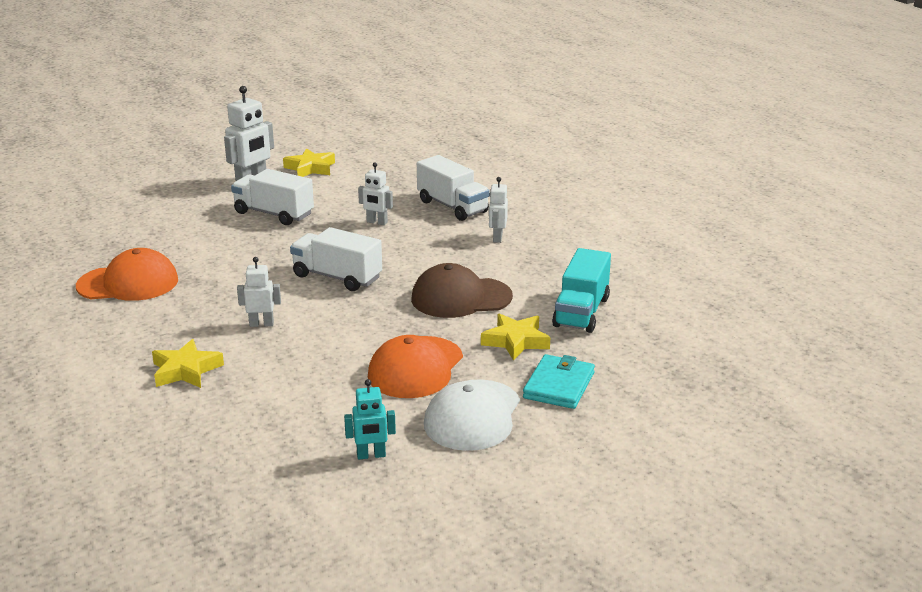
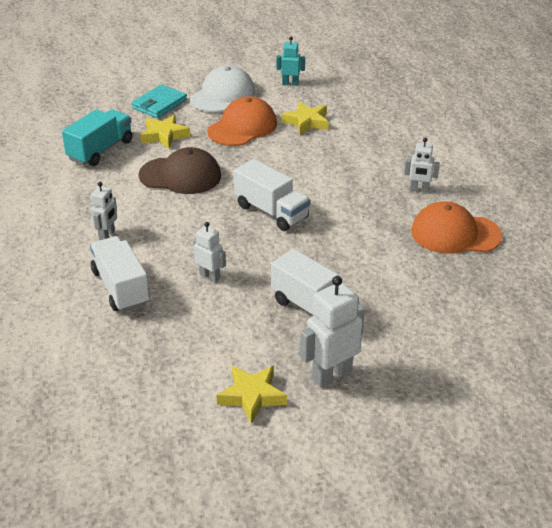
camera: 165 degrees left, 10 degrees up
(185, 370) = (398, 147): yellow star -> yellow star (307, 122)
(261, 324) = (342, 175): white robot -> white robot (419, 190)

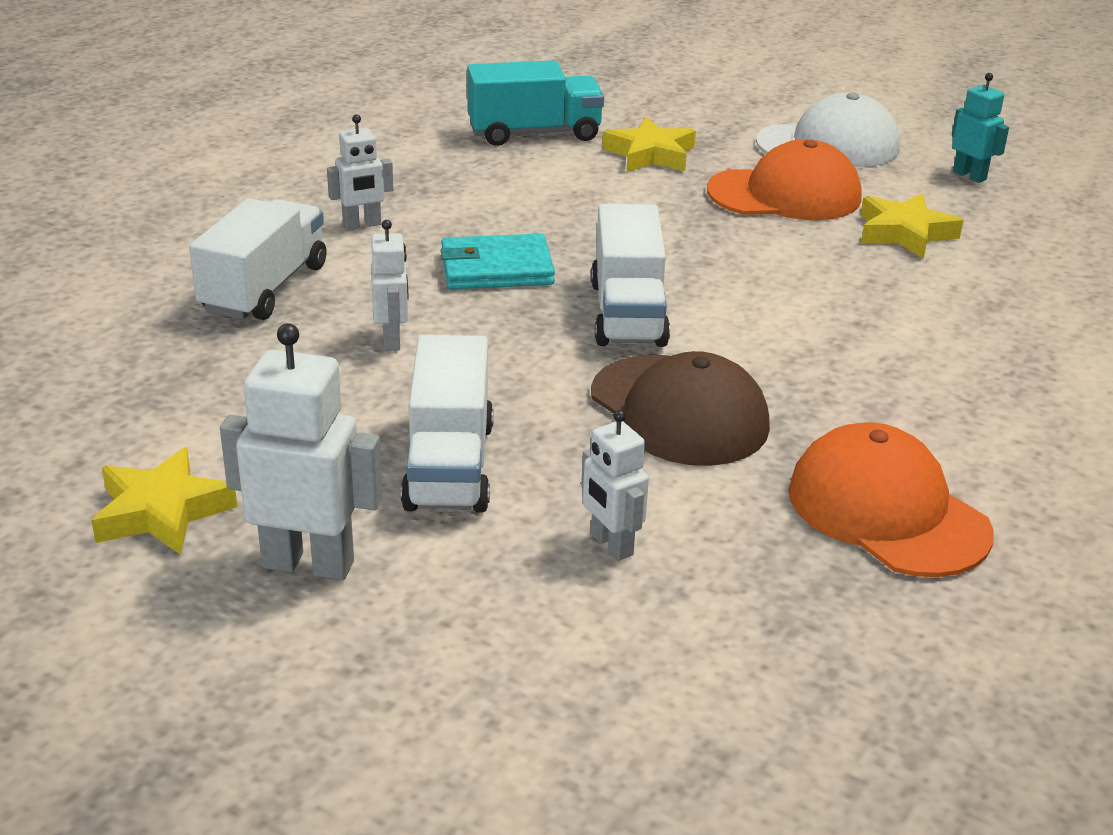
camera: 45 degrees right, 5 degrees down
(159, 104) = (712, 118): turquoise wallet -> turquoise wallet (496, 268)
(180, 176) = (583, 208): brown cap -> brown cap (679, 411)
(419, 190) = (938, 414): white robot -> white robot (611, 545)

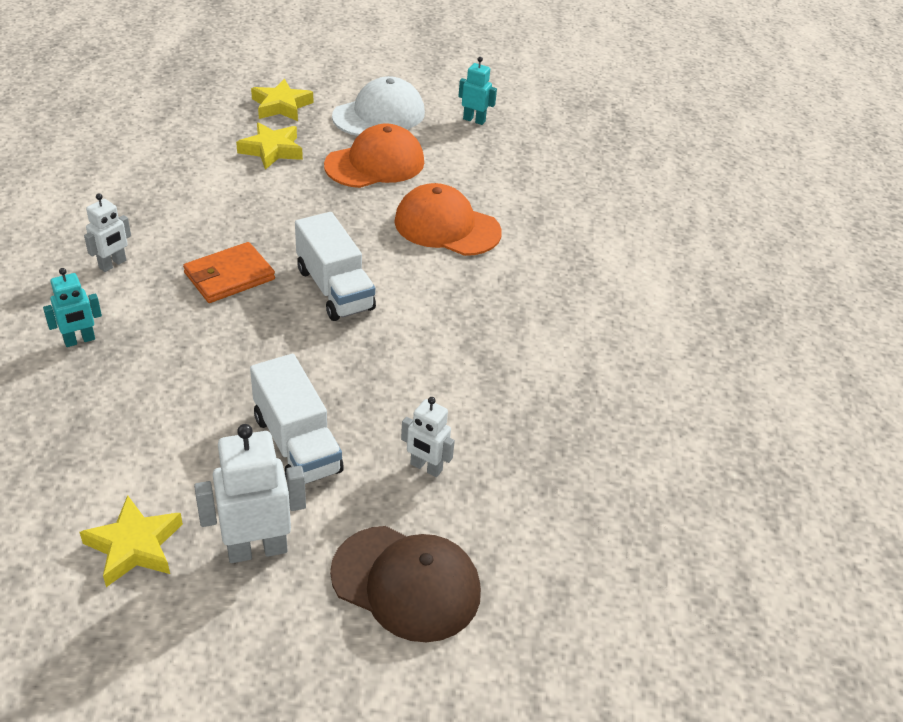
camera: 30 degrees left, 10 degrees up
(264, 288) = (79, 340): white truck -> turquoise robot
(392, 340) = (197, 357): white robot -> none
(496, 268) = (229, 276): turquoise wallet -> orange wallet
(534, 133) = (182, 150): turquoise truck -> none
(679, 411) = (408, 356): brown cap -> brown cap (406, 583)
(887, 511) = (558, 389): orange cap -> orange cap (446, 226)
(904, 233) = (461, 177): yellow star -> yellow star (281, 106)

